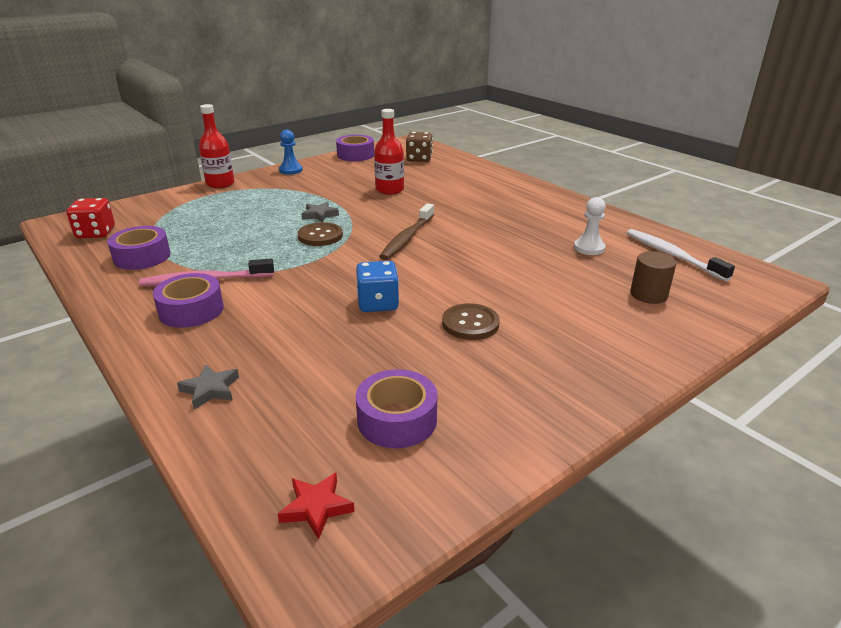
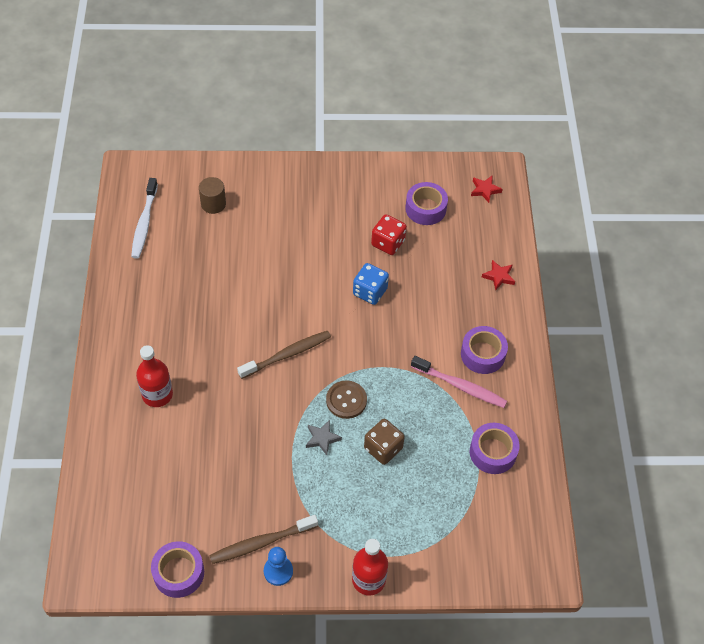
camera: 145 degrees left, 25 degrees up
(96, 233) = (519, 525): red dice -> red dice (388, 243)
(210, 389) = (499, 276): grey star -> red star
(314, 174) = (261, 543): none -> brown toothbrush
(389, 190) = (225, 451): red bottle -> red bottle (157, 394)
(419, 159) = (127, 510): brown dice -> brown dice (383, 448)
(470, 323) = (335, 244): brown button -> none
(589, 248) = (182, 263): white pawn -> none

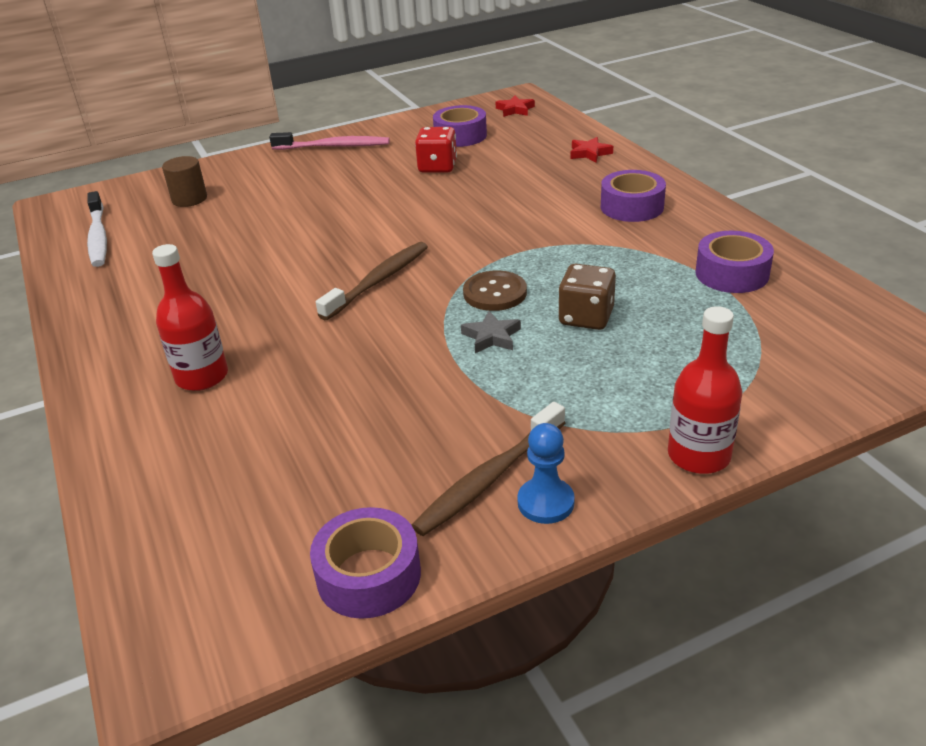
camera: 20 degrees left, 20 degrees down
(370, 292) = (447, 204): blue dice -> none
(460, 386) = (631, 236): pink toothbrush -> pink toothbrush (334, 146)

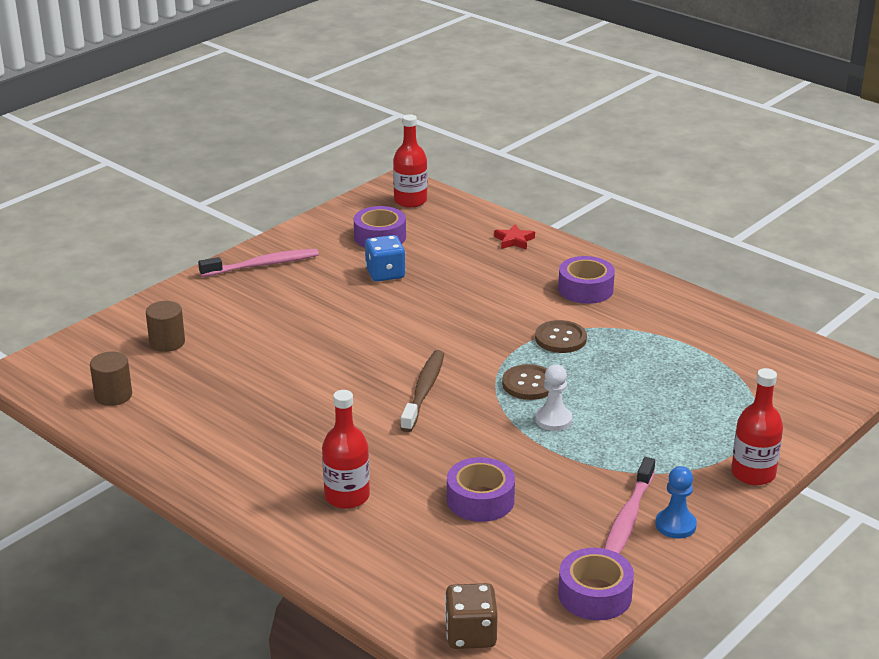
camera: 25 degrees left, 5 degrees down
(98, 237) = (113, 395): white toothbrush -> brown cylinder
(437, 167) = (385, 273): red dice -> blue dice
(489, 478) = (628, 519): brown toothbrush -> pink toothbrush
(491, 337) = (553, 420): grey star -> white pawn
(515, 110) = (410, 201): red star -> red bottle
(567, 251) = (560, 338): none -> brown button
(586, 317) = (613, 391): brown dice -> brown dice (470, 634)
(732, 273) = (698, 336): purple tape -> purple tape (480, 500)

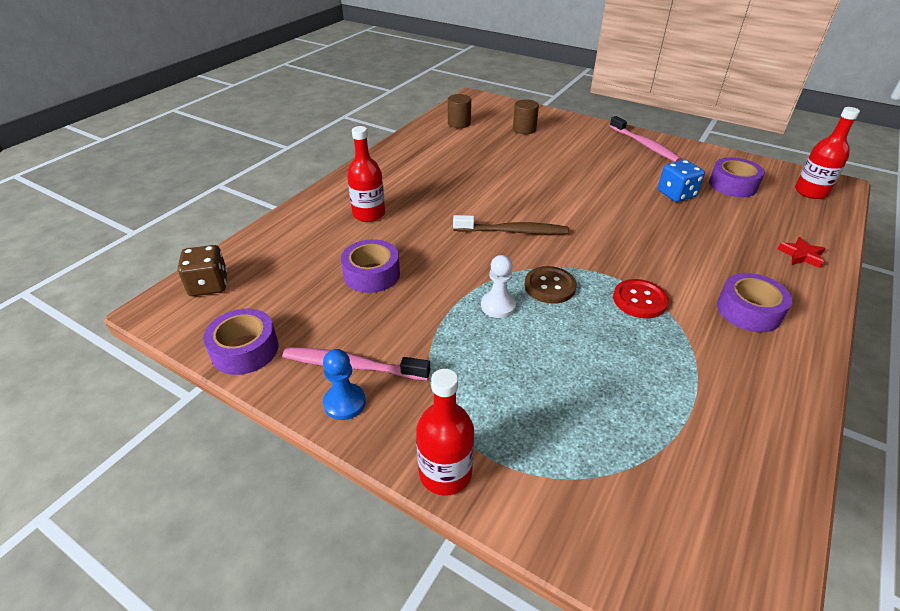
camera: 80 degrees right, 10 degrees up
(560, 338) = (639, 300): brown button -> red button

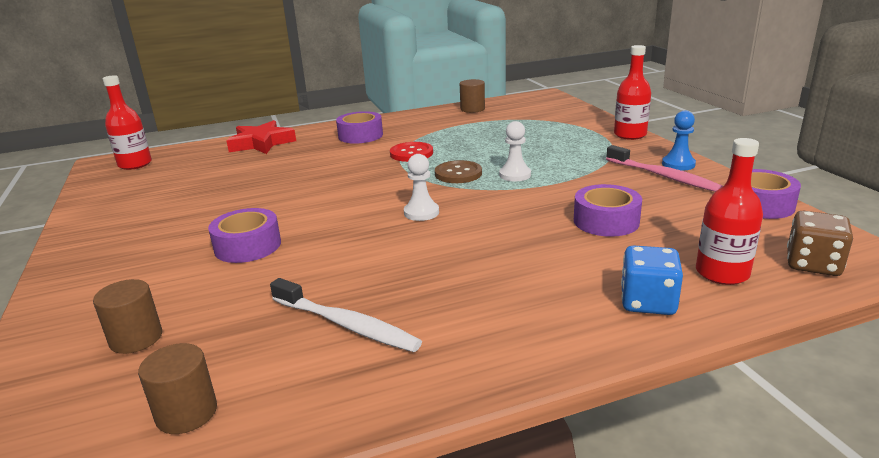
camera: 140 degrees left, 15 degrees down
(369, 214) = (559, 282): red bottle -> red bottle (722, 273)
(449, 160) = (346, 324): none -> white toothbrush
(513, 231) = (421, 212): brown toothbrush -> white pawn
(644, 145) = (97, 246): pink toothbrush -> none
(676, 194) = (221, 193): blue dice -> blue dice (647, 302)
(732, 185) = (162, 185): purple tape -> purple tape (248, 246)
(760, 465) = (472, 109): none -> brown cylinder
(801, 255) = (261, 143): red star -> red star, size x1.86

